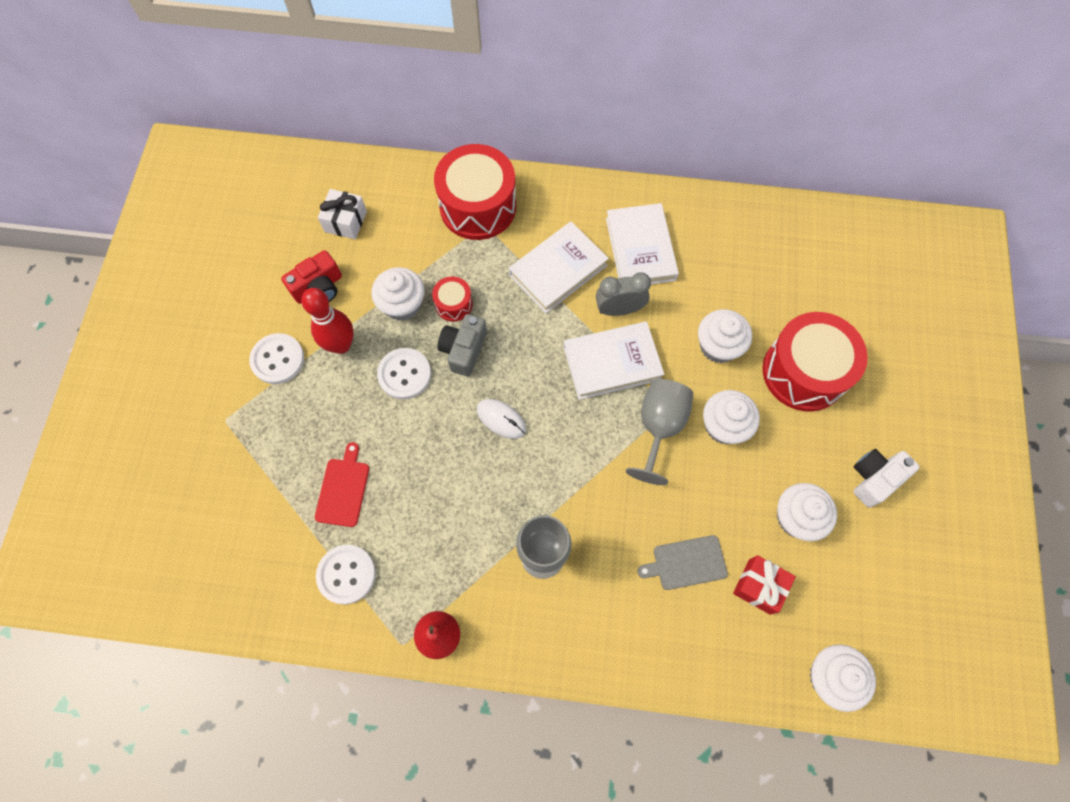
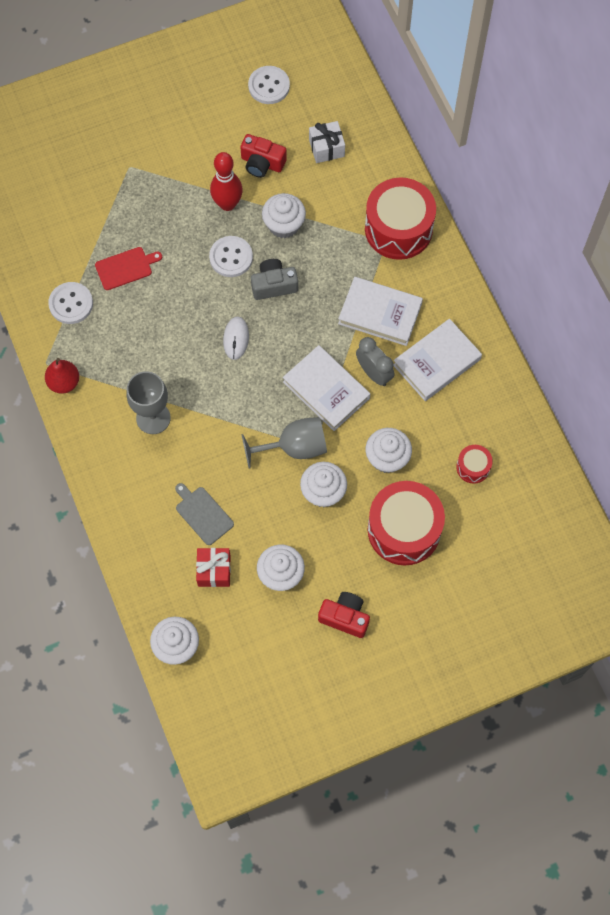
camera: 60 degrees right, 0 degrees up
(277, 359) = (192, 171): white button -> white button (269, 86)
(453, 304) = (305, 258): red drum -> red drum (473, 467)
(874, 479) = (345, 617): white camera -> red camera

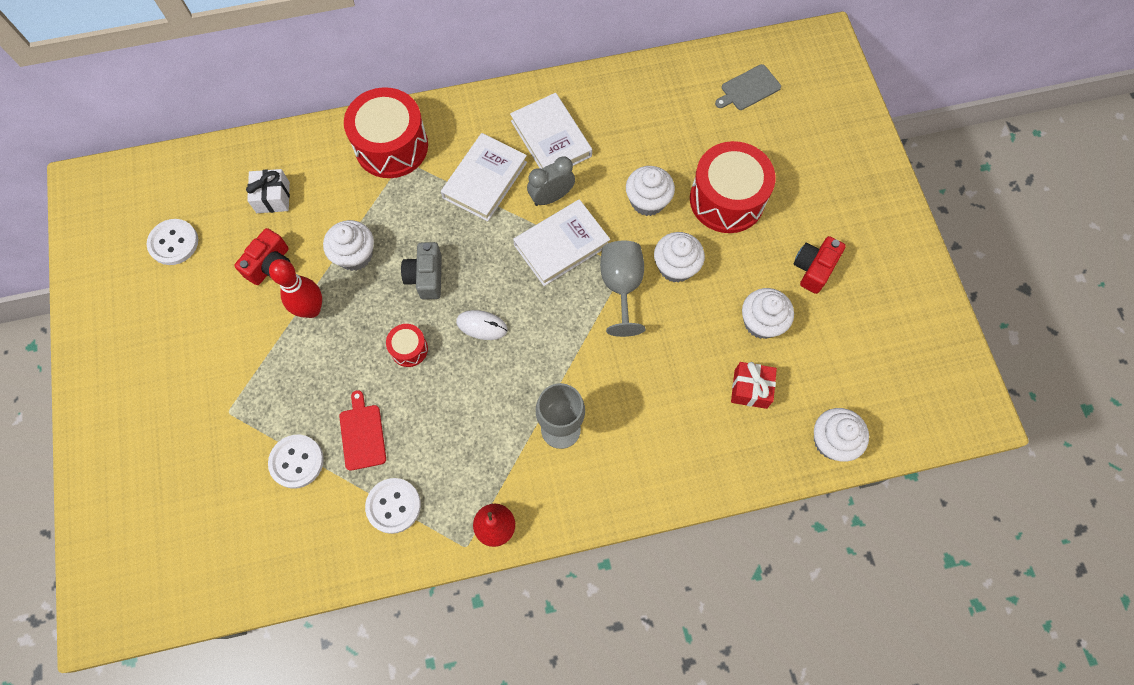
camera: 80 degrees left, 0 degrees up
(203, 514) = (684, 391): grey cutting board -> grey cutting board (748, 89)
(231, 257) = (380, 316): white button -> white button (296, 462)
(473, 467) = (669, 128): red drum -> red drum (409, 349)

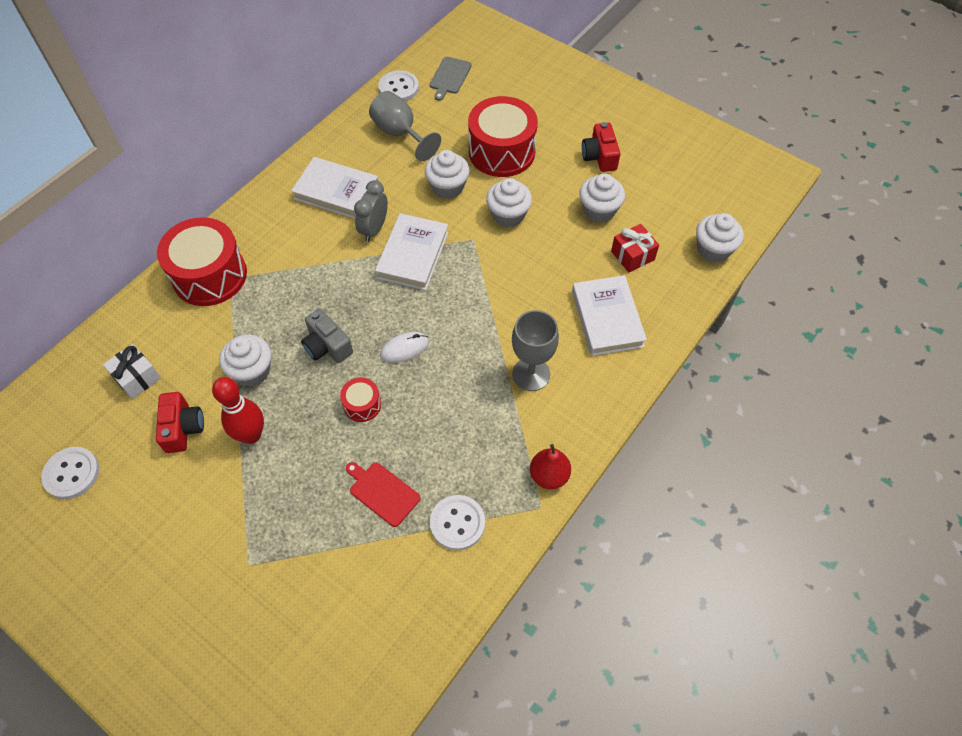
camera: 40 degrees left, 10 degrees down
(296, 462) = (346, 554): white button -> white button (398, 88)
(485, 180) = (311, 250): white book -> white book (607, 318)
(621, 286) = (482, 252): grey goblet -> grey goblet (400, 134)

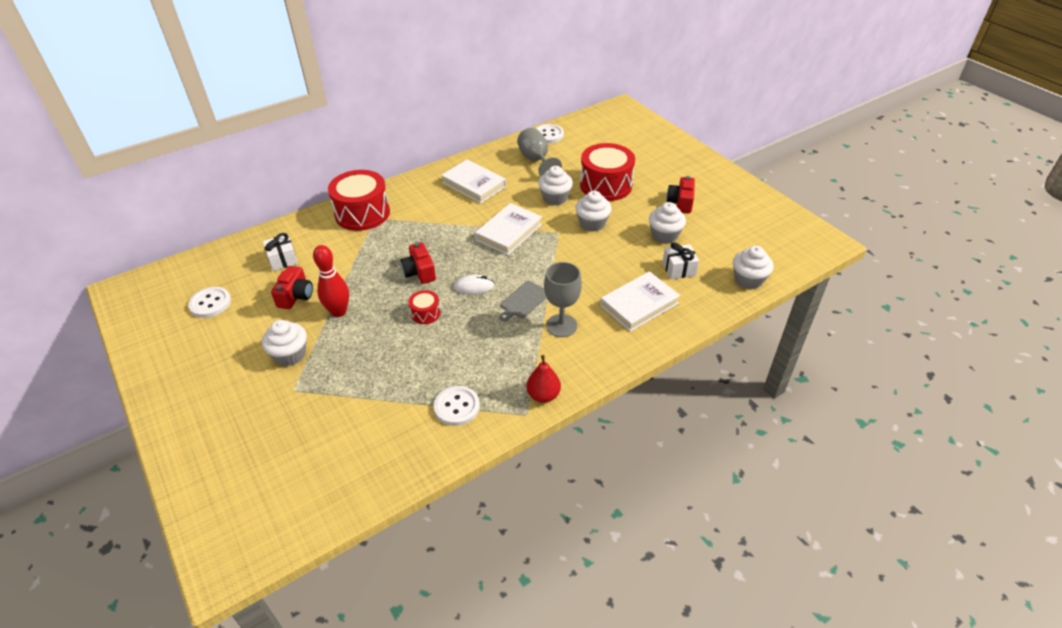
camera: 20 degrees right, 15 degrees down
(252, 371) = (360, 274): white cupcake -> white cupcake (290, 354)
(327, 346) = (419, 272): grey camera -> red camera
(374, 229) = (489, 211): grey clock -> none
(382, 492) = (411, 371): red cutting board -> none
(450, 77) = (588, 135): grey cutting board -> grey cutting board (523, 301)
(607, 318) = (639, 304): white book -> white book turned 45 degrees clockwise
(632, 255) = (679, 269): red gift -> white gift

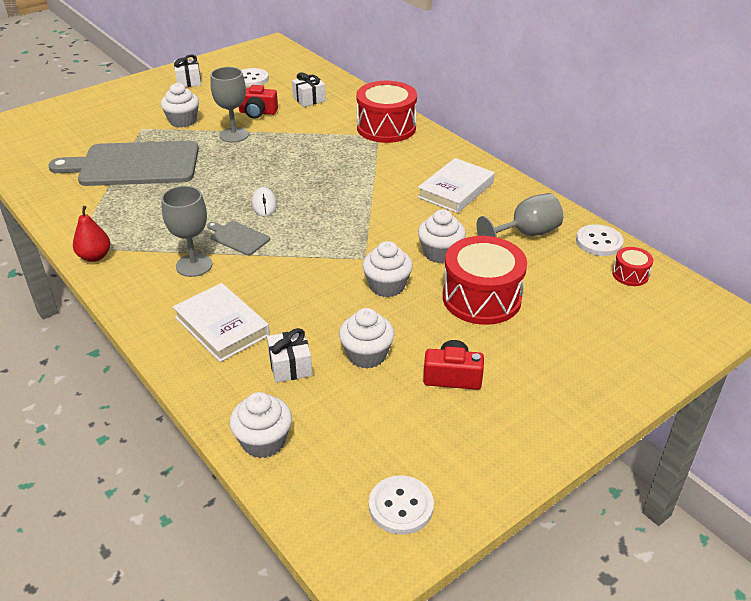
camera: 85 degrees right, 5 degrees down
(186, 358) = (188, 81): none -> white gift
(339, 312) = (234, 135): red bowling pin -> grey goblet
(377, 386) = (134, 165): none -> grey cutting board
(419, 272) = (289, 170): red camera -> none
(425, 313) = (226, 179): red drum -> red drum (630, 275)
(457, 407) = (96, 207): white button -> white button (401, 506)
(509, 232) = (362, 221): white book -> none

